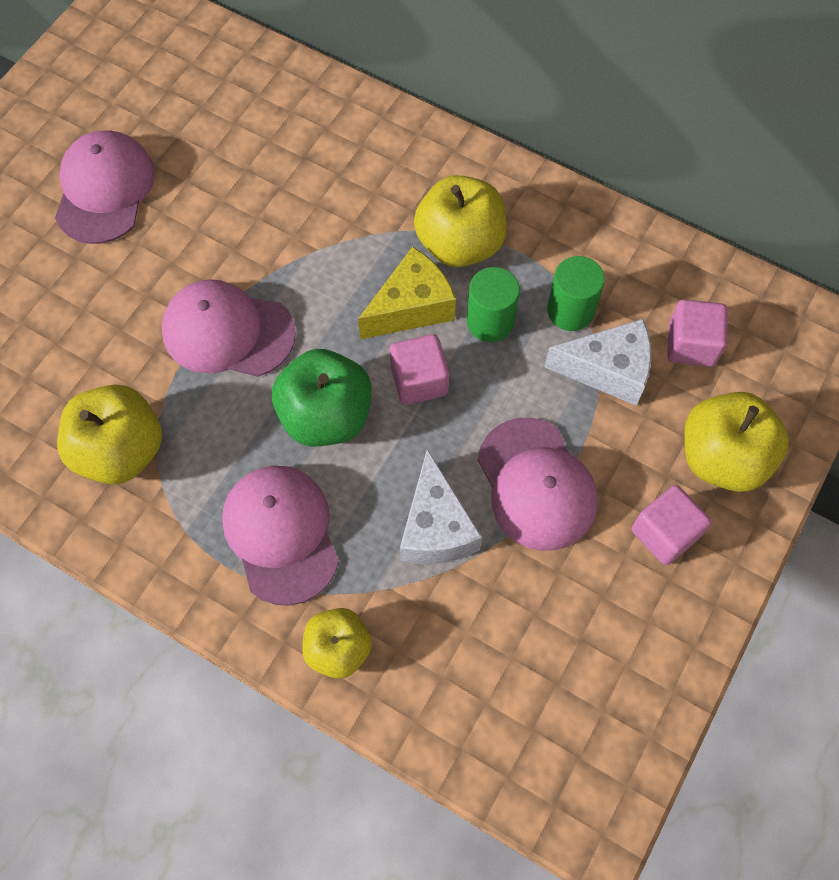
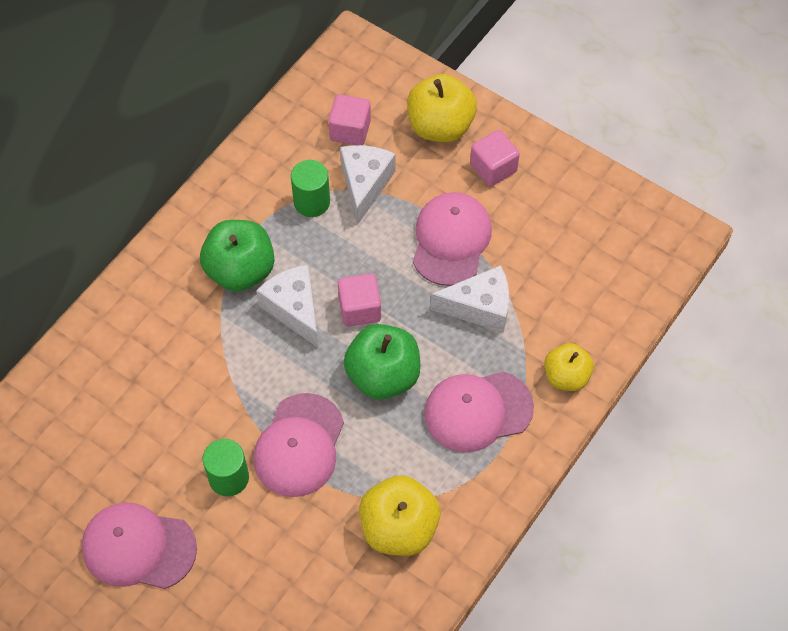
camera: 85 degrees left, 5 degrees down
(411, 307) = (294, 309): yellow cheese -> white cheese
(460, 244) = (240, 270): yellow apple -> green apple
(490, 321) = (314, 256): green cylinder -> green cylinder (229, 478)
(536, 484) = (451, 240): pink cap -> pink cap turned 60 degrees counterclockwise

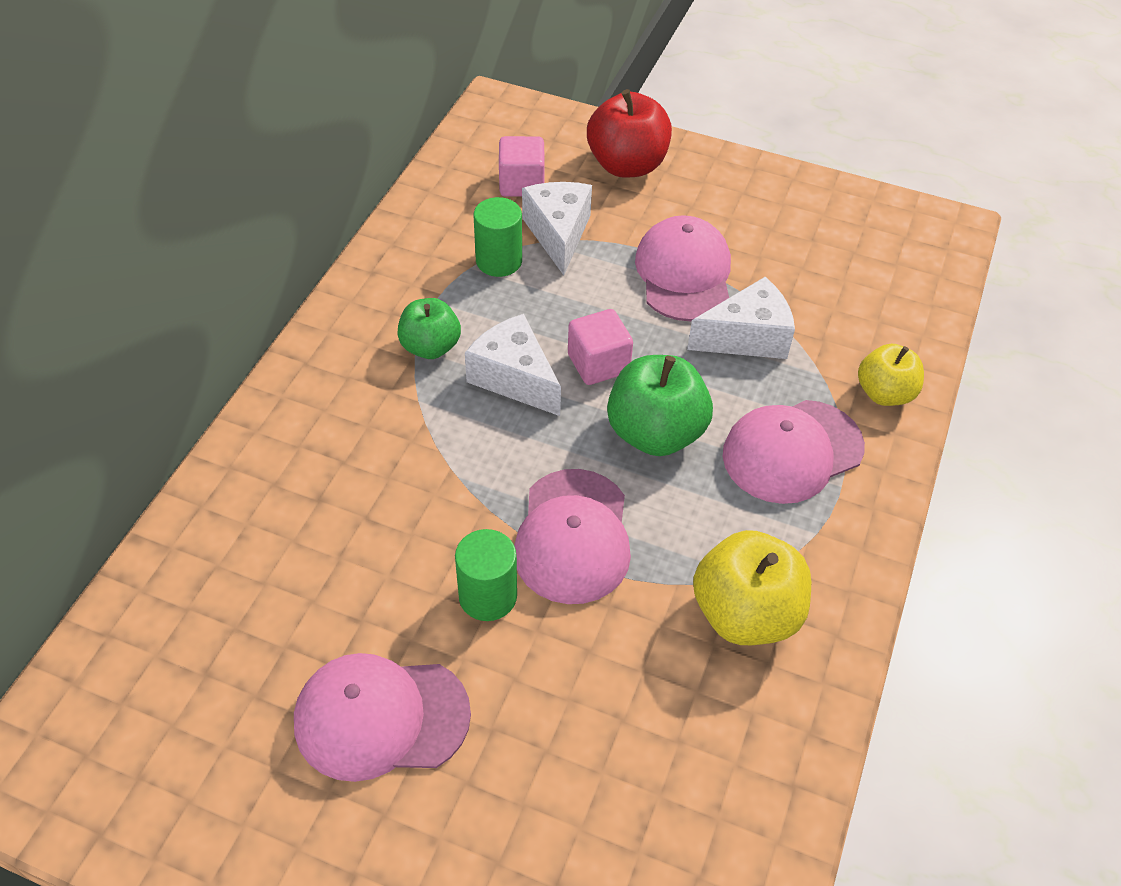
camera: 15 degrees left, 10 degrees down
(240, 270) = (430, 347): green apple -> green apple, size x0.64
(440, 126) = (627, 165): yellow apple -> red apple
(493, 168) = (705, 196): pink cube -> none

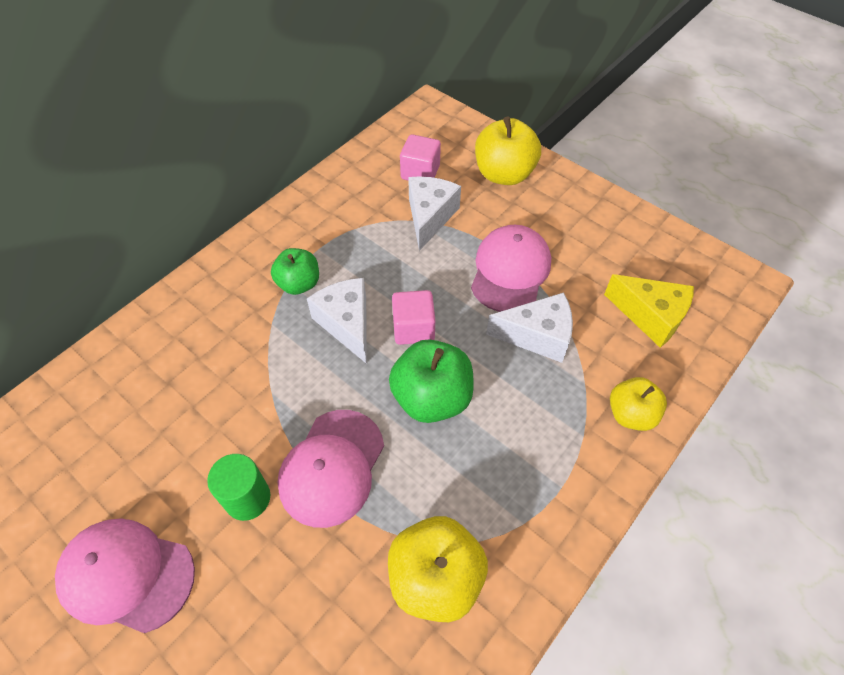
camera: 20 degrees right, 5 degrees up
(499, 261) = (377, 228): green cylinder -> none
(627, 165) = (504, 174): red apple -> yellow apple
(792, 451) = (533, 444): pink cap -> none
(863, 287) = (650, 316): none -> yellow cheese

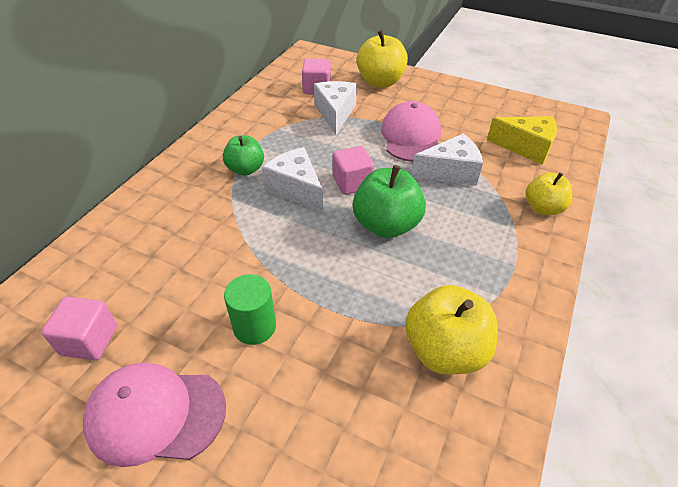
camera: 15 degrees left, 10 degrees down
(85, 474) = (89, 340): none -> pink cube
(332, 467) = (322, 288): pink cap -> none

